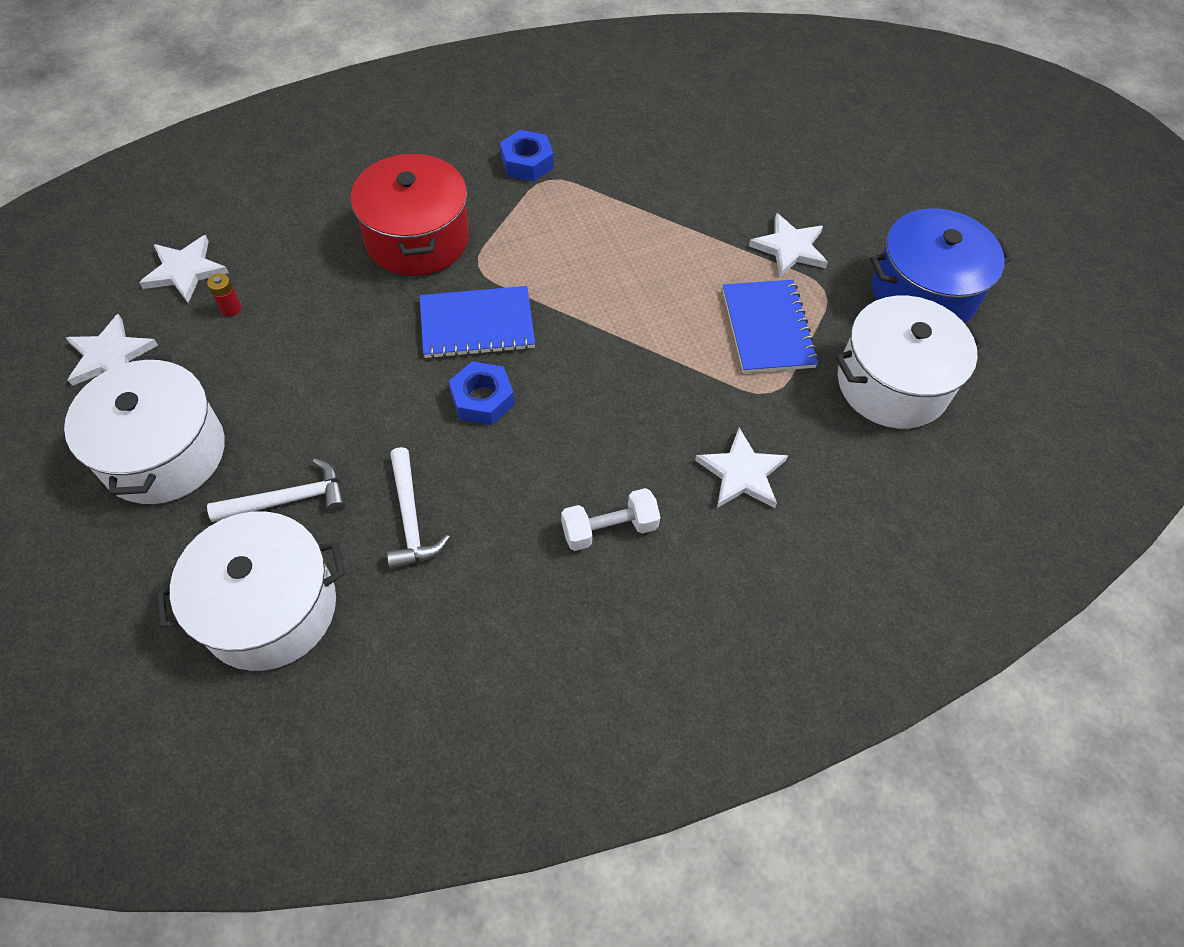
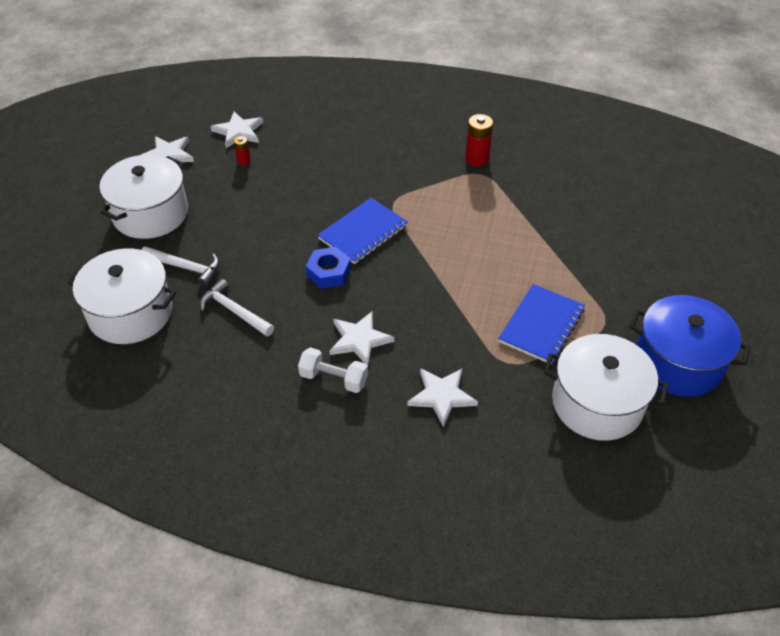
camera: 40 degrees right, 10 degrees down
(410, 519) = (234, 311): white hammer -> white hammer turned 105 degrees clockwise
(417, 239) = (372, 171): red pot -> none
(477, 324) = (363, 232): blue notebook -> blue notebook turned 75 degrees counterclockwise
(527, 163) = (477, 159): blue nut -> red battery
(789, 248) = (605, 287): white star -> white star (359, 340)

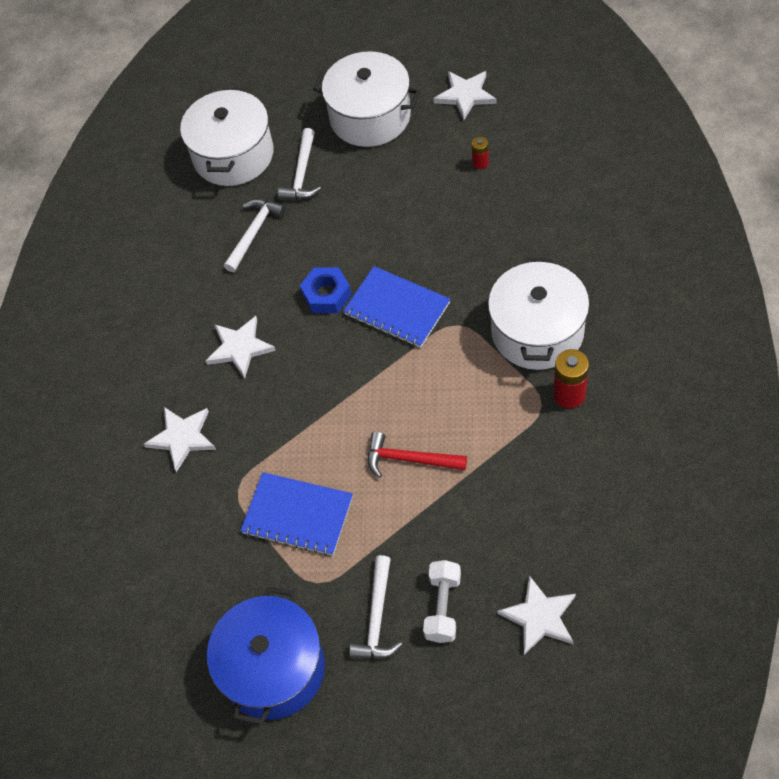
camera: 85 degrees right, 10 degrees up
(238, 132) = (530, 141): white star -> white star (539, 617)
(333, 378) = (187, 340): white dumbbell -> white dumbbell (443, 607)
(507, 250) = (409, 459): none -> red hammer
(597, 403) = (199, 586): white pot -> white pot (537, 331)
(640, 292) = (376, 618): none -> white hammer

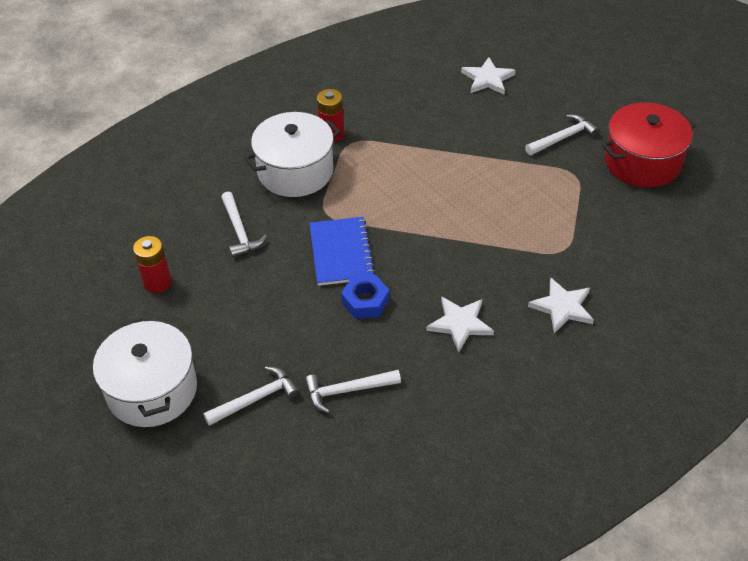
camera: 135 degrees left, 10 degrees down
(233, 155) = (273, 470): white pot -> none
(273, 668) = (642, 162): blue pot -> red pot
(298, 515) = (545, 209): blue notebook -> none
(409, 459) = (451, 180): red hammer -> none
(443, 607) = (525, 116): white dumbbell -> none
(465, 95) = (82, 334): white star -> none
(480, 163) = (157, 282): red battery -> red battery, size x1.78
(492, 247) = (239, 231): none -> white hammer

